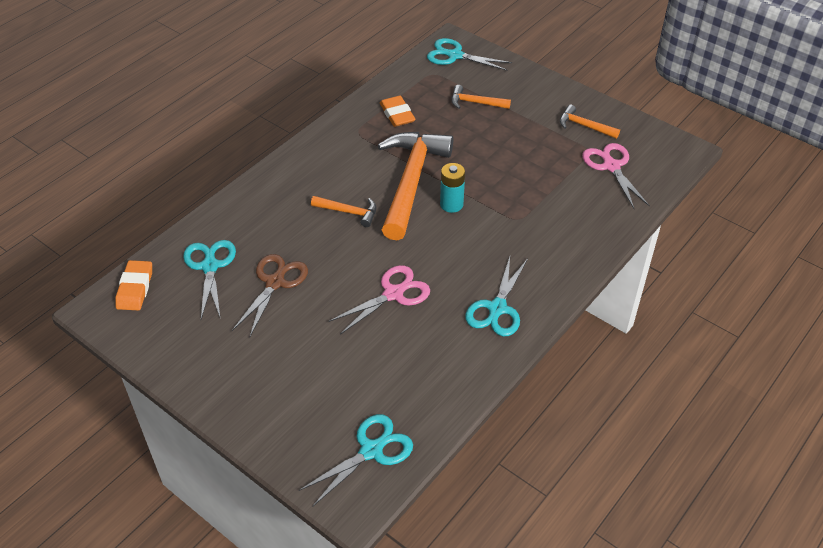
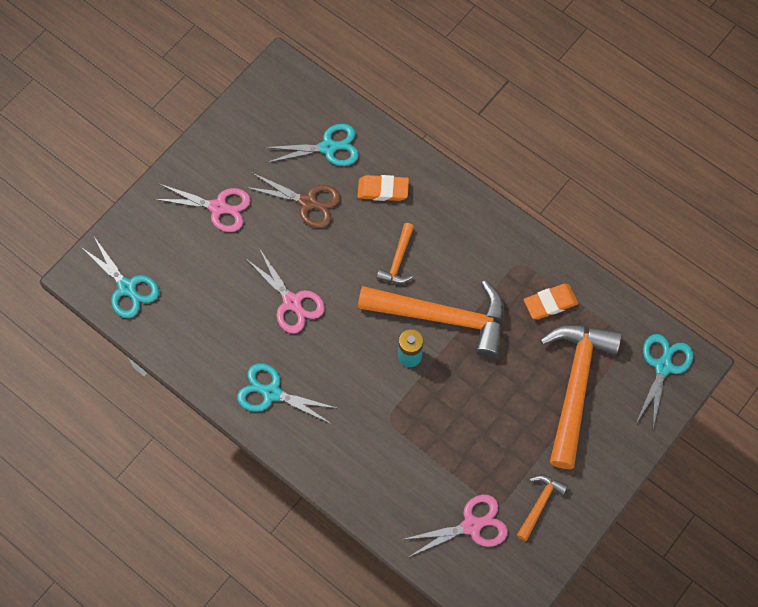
camera: 90 degrees right, 20 degrees up
(135, 288) = (303, 92): orange eraser -> orange eraser (383, 190)
(272, 363) = (218, 207): none -> pink scissors
(475, 103) = (575, 386): orange hammer -> orange hammer, size x2.20

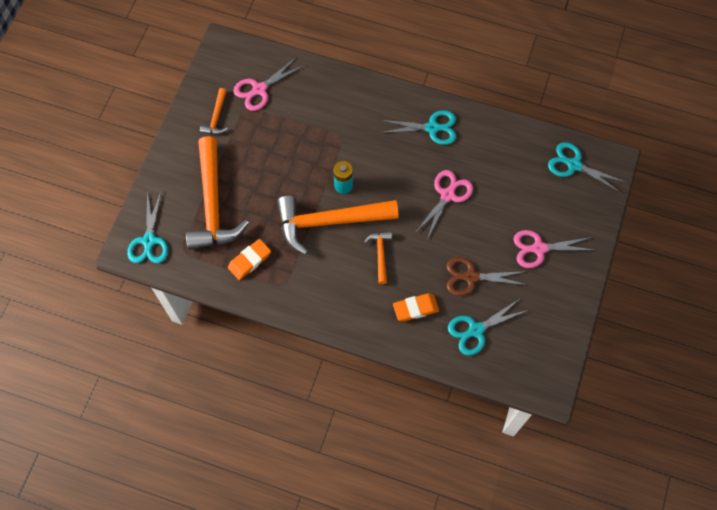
camera: 160 degrees right, 0 degrees up
(292, 302) = (447, 195): pink scissors -> pink scissors turned 90 degrees clockwise

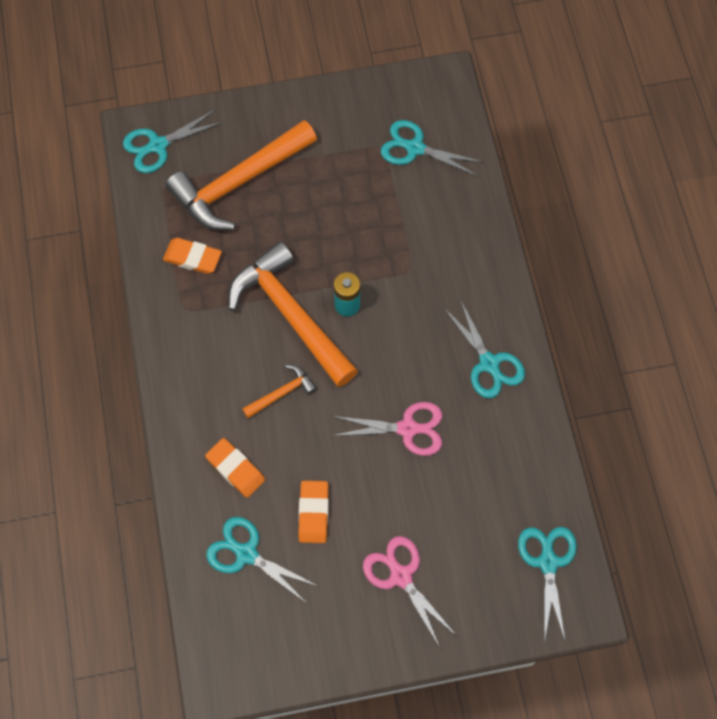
camera: 60 degrees right, 0 degrees up
(216, 117) = (350, 125): orange hammer -> none
(259, 89) = (415, 148): pink scissors -> turquoise scissors
(471, 277) = (313, 513): brown scissors -> orange eraser

